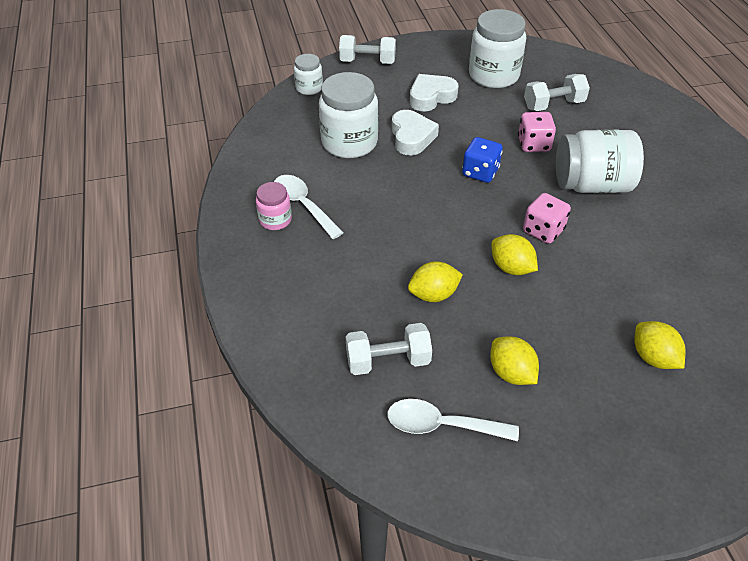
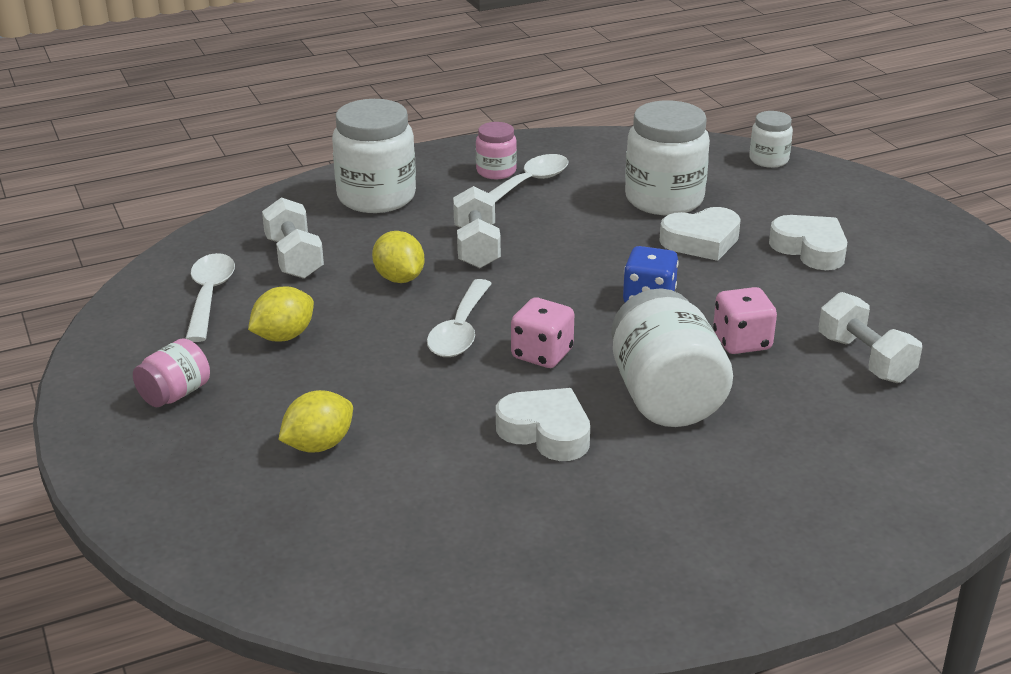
camera: 80 degrees right, 15 degrees down
(367, 62) = (866, 193): white dumbbell -> white dumbbell (476, 247)
(493, 75) = (911, 299): white jar -> white jar (376, 197)
(511, 268) = (460, 330): yellow lemon -> white spoon
(592, 450) = (175, 394): none -> pink jar
(630, 241) = (546, 432): none -> white heart

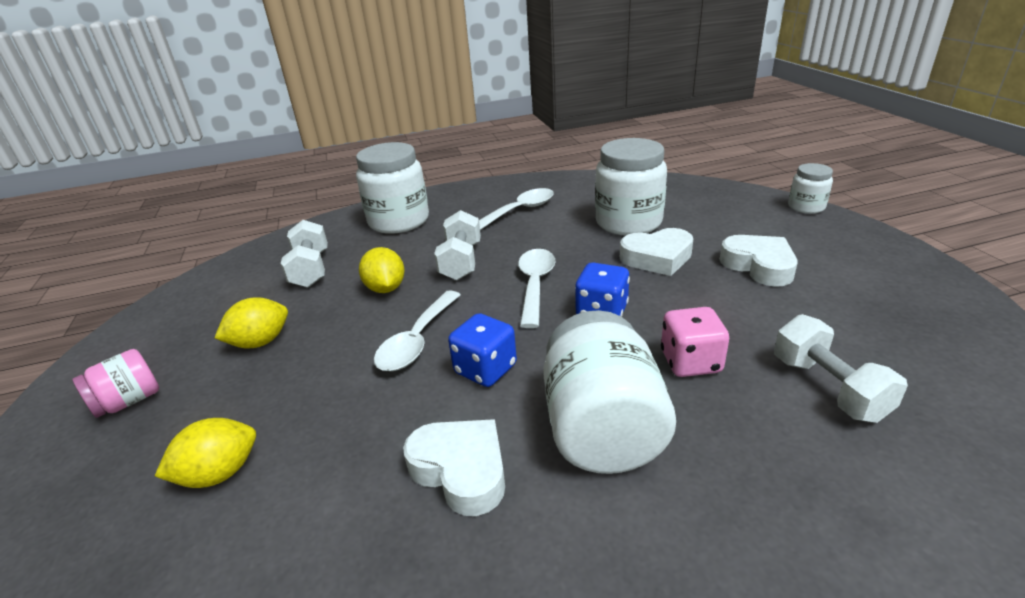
camera: 10 degrees right, 0 degrees up
(209, 296) = (224, 301): white spoon -> white spoon (535, 285)
(496, 171) = (497, 202): pink jar -> none
(542, 354) = (485, 369): pink dice -> blue dice
(768, 160) = (719, 191): white jar -> white jar (806, 207)

